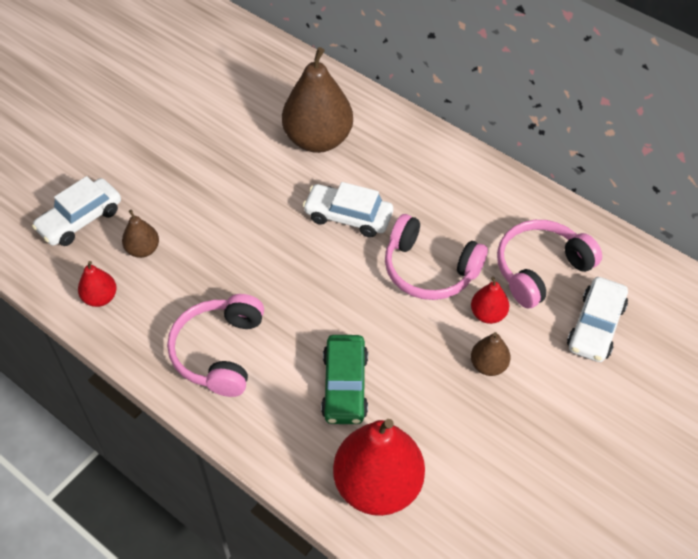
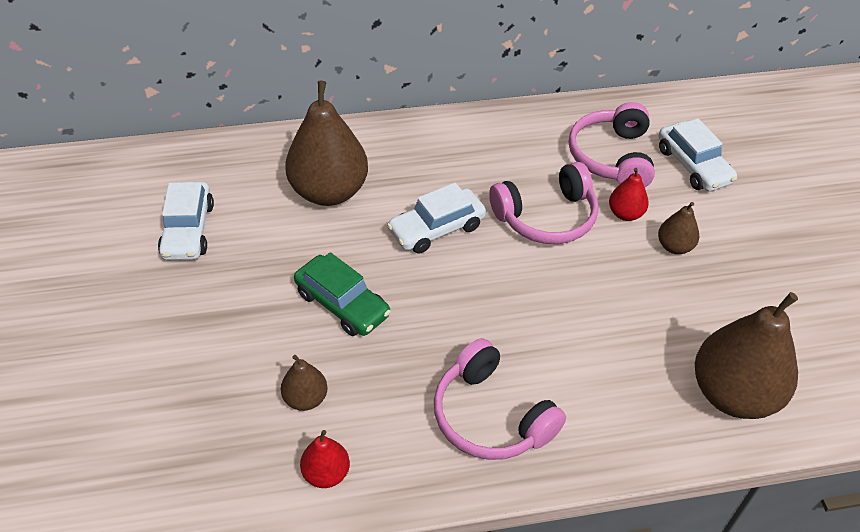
camera: 50 degrees left, 5 degrees down
(80, 220) = (206, 428): white car -> white car (188, 230)
(345, 386) = (613, 349): green car -> green car (342, 304)
(377, 485) = (733, 394): red pear -> brown pear

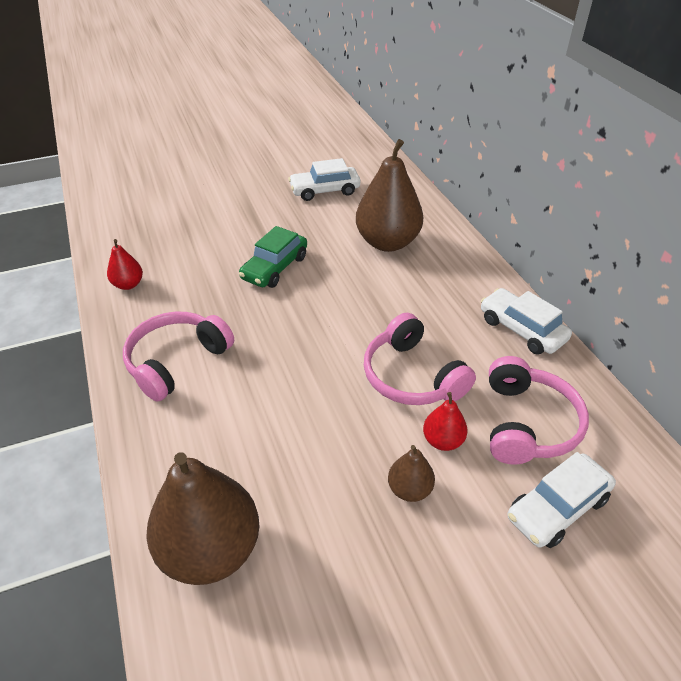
camera: 80 degrees right, 5 degrees down
(305, 398) = (188, 265): brown pear -> none
(436, 229) = (369, 305): white car -> white car (521, 329)
(611, 157) = (527, 423): pink headphones -> pink headphones turned 105 degrees clockwise

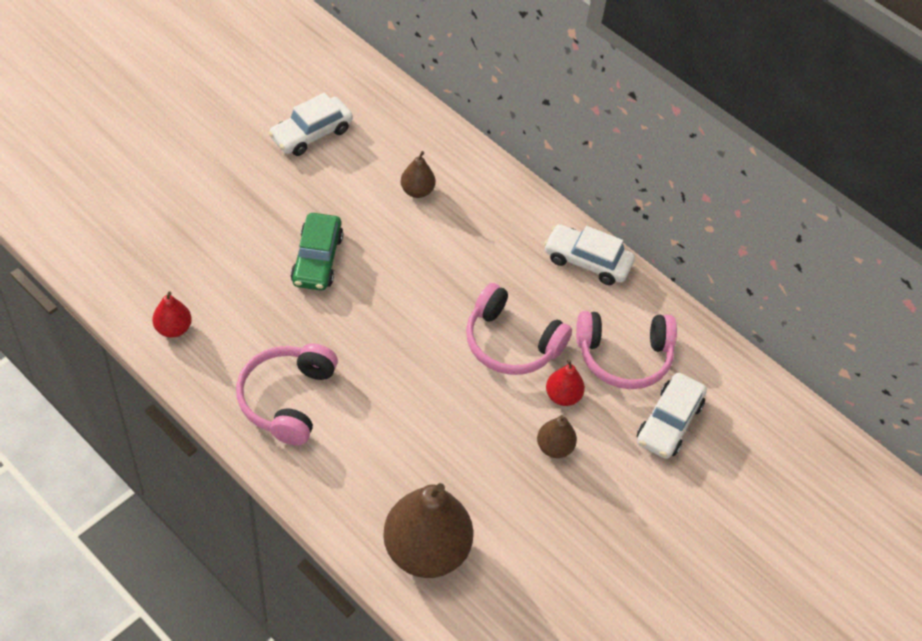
camera: 30 degrees left, 10 degrees up
(387, 242) = (417, 191): brown pear -> brown pear, size x0.47
(527, 423) = (624, 357): pink headphones -> pink headphones turned 105 degrees clockwise

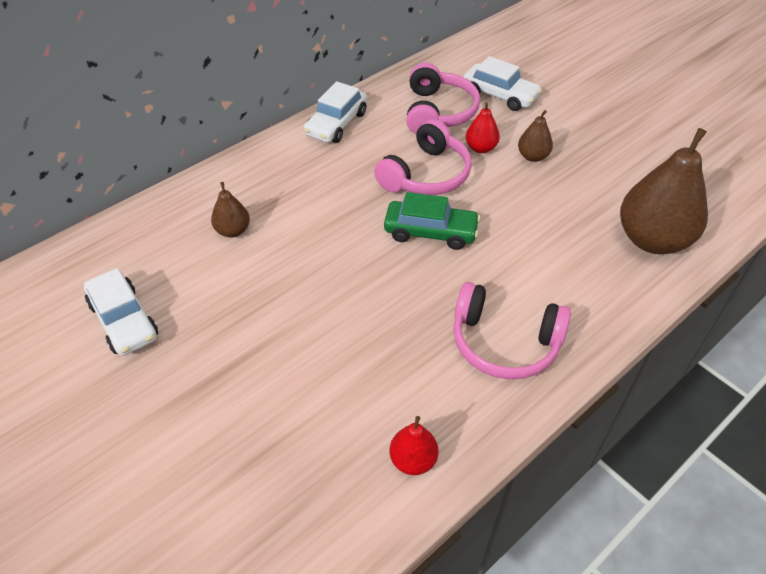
camera: 80 degrees left, 5 degrees down
(317, 259) = (317, 316): green car -> green car (430, 232)

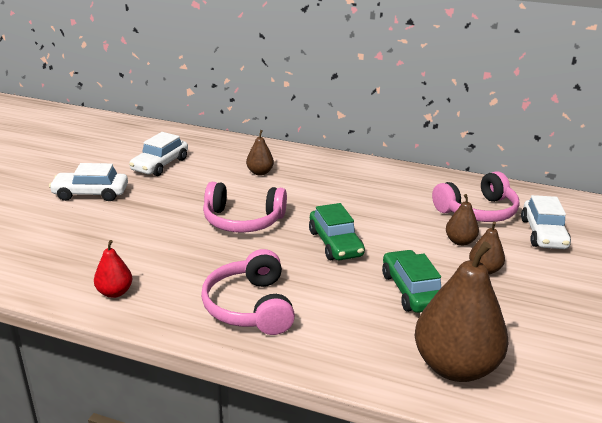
camera: 60 degrees right, 20 degrees down
(336, 124) = (405, 175): white car -> white car (91, 193)
(426, 175) = (396, 225): pink headphones -> pink headphones (243, 221)
(480, 148) = (460, 241): red pear -> brown pear
(538, 216) = (411, 291): none -> green car

